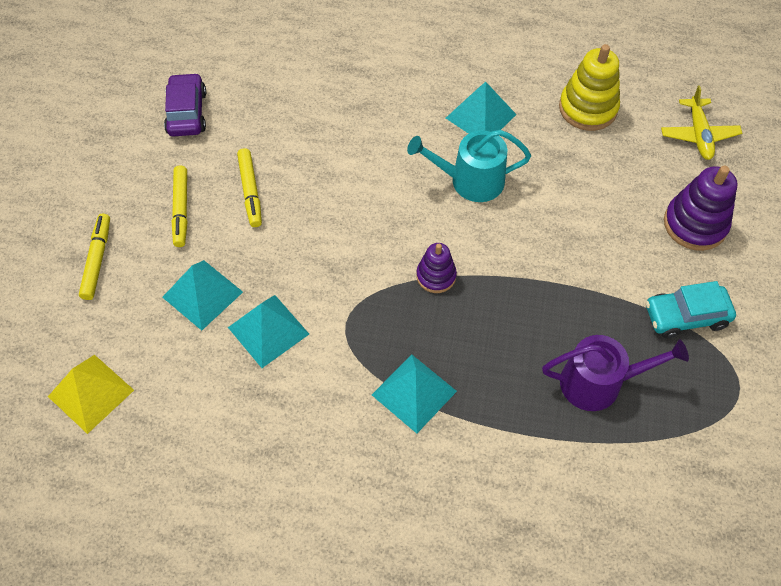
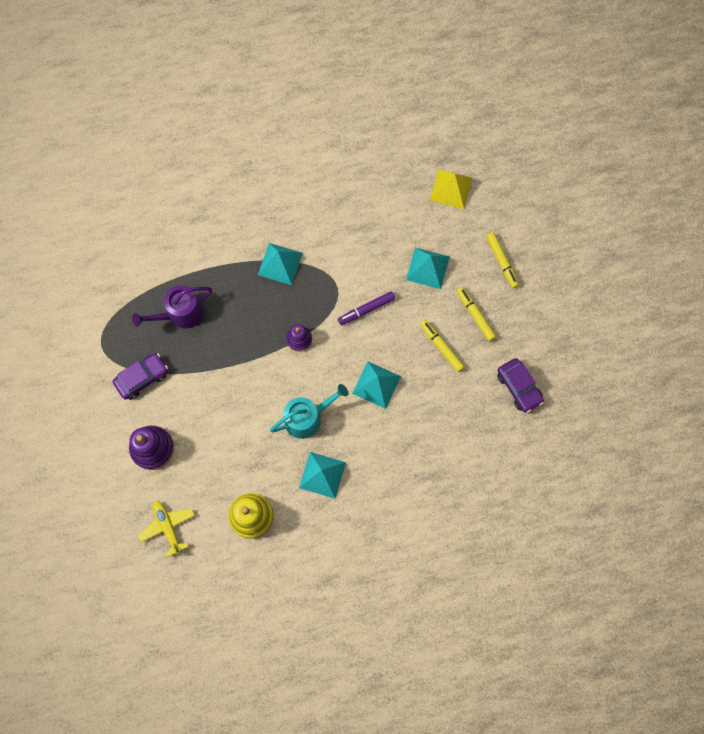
camera: 155 degrees right, 15 degrees up
(268, 330) = (378, 263): turquoise pyramid -> turquoise pyramid (376, 385)
(321, 276) = (366, 309): none -> purple marker
(686, 316) = (142, 378): turquoise car -> purple car

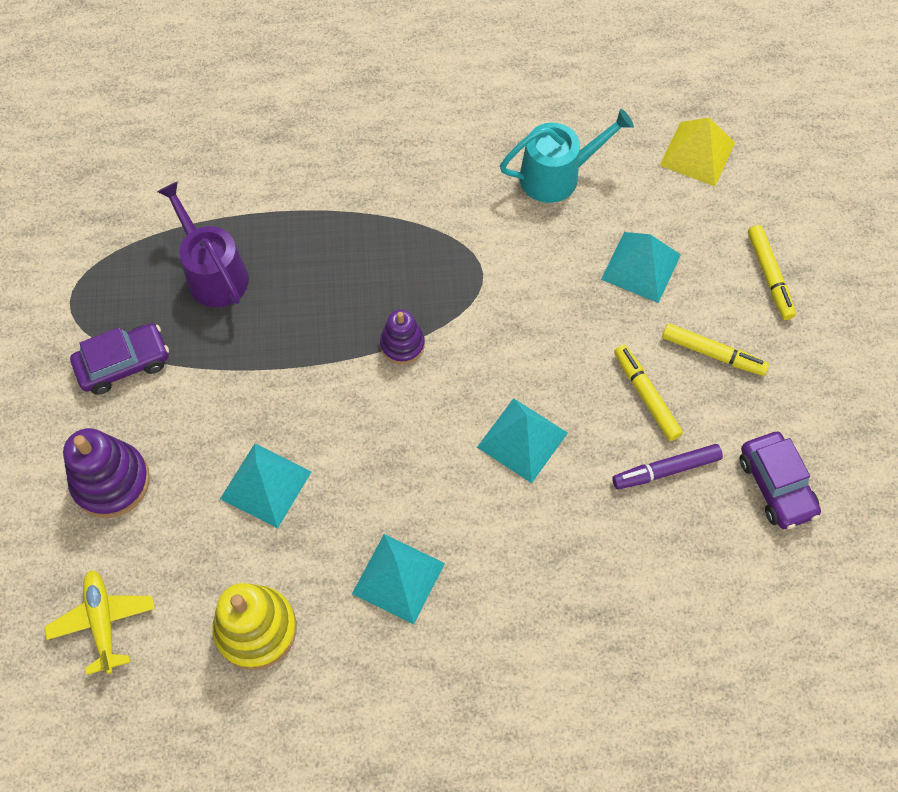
camera: 10 degrees right, 10 degrees down
(181, 313) = (213, 273): purple watering can -> purple watering can turned 75 degrees clockwise
(280, 264) = (394, 223): turquoise pyramid -> turquoise pyramid (266, 485)
(307, 417) = (391, 475): turquoise watering can -> turquoise watering can (557, 175)
(366, 309) = (525, 315): purple marker -> purple marker (666, 470)
(475, 315) = (713, 353): yellow marker -> yellow marker turned 135 degrees clockwise

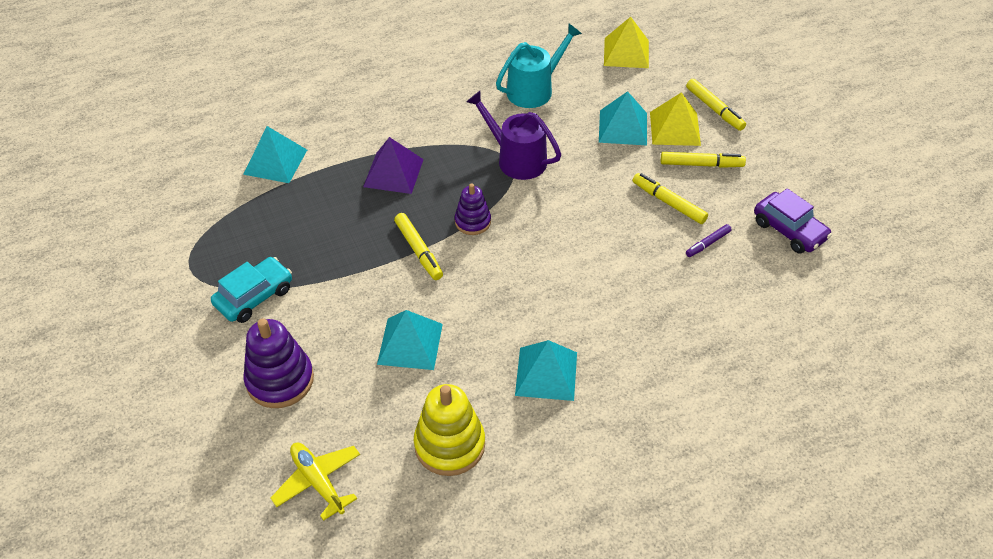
camera: 20 degrees left, 15 degrees down
(124, 364) = (254, 296): purple car -> turquoise car
(213, 273) = (301, 217): purple watering can -> purple watering can (516, 159)
(325, 364) = (418, 250): none -> yellow marker
(340, 245) = (393, 173): none -> purple pyramid
(522, 440) = (593, 255): turquoise pyramid -> turquoise pyramid (275, 162)
(666, 470) = (707, 243): purple marker -> purple marker, size x0.65
(705, 289) = (675, 128): none -> yellow pyramid

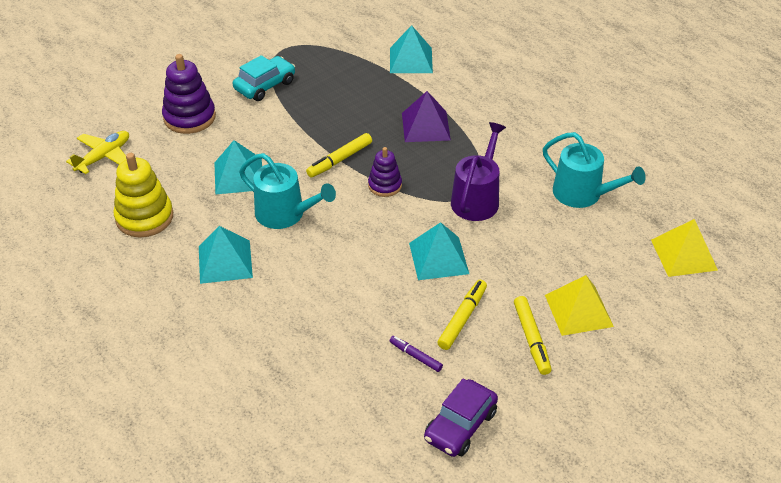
camera: 75 degrees right, 5 degrees down
(254, 296) = (265, 85): turquoise car -> turquoise car turned 75 degrees counterclockwise
(488, 310) = (285, 214): none -> turquoise watering can
(623, 127) = (559, 268): turquoise pyramid -> turquoise pyramid (438, 258)
(714, 109) = (628, 341): yellow marker -> none

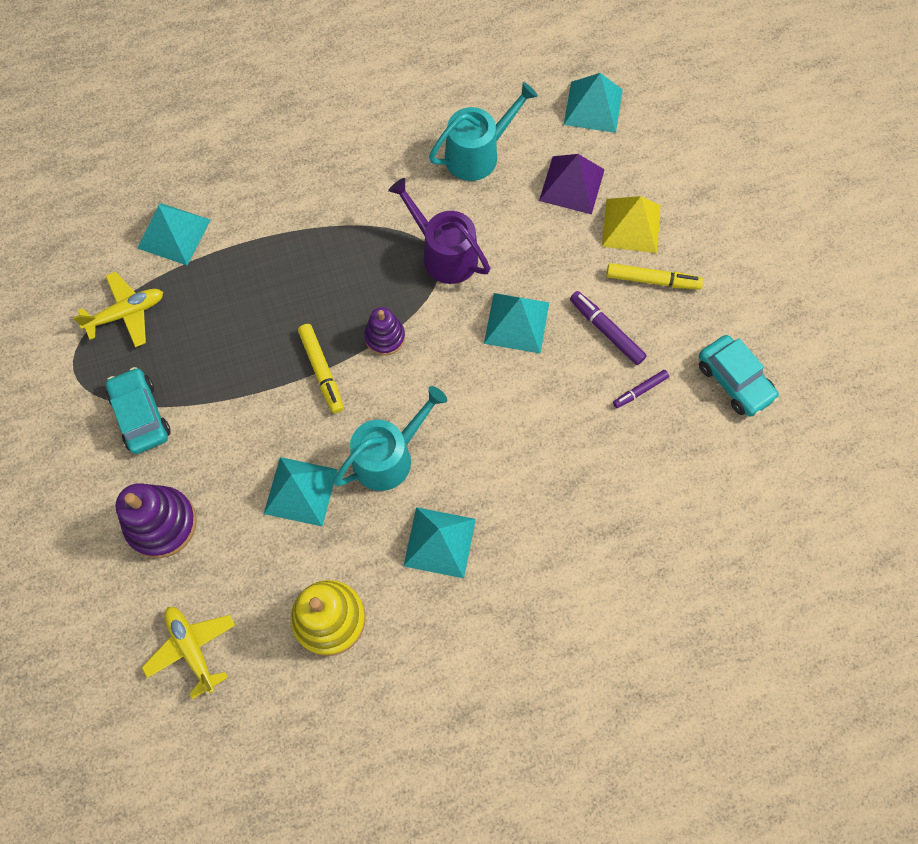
camera: 70 degrees left, 25 degrees up
(337, 57) = (126, 313): none -> yellow plane
(425, 126) = (304, 261): purple pyramid -> purple pyramid (572, 185)
(460, 426) = (734, 381): purple car -> turquoise car
(462, 318) = (606, 330): yellow marker -> purple marker
(683, 255) = (593, 107): yellow pyramid -> turquoise pyramid

